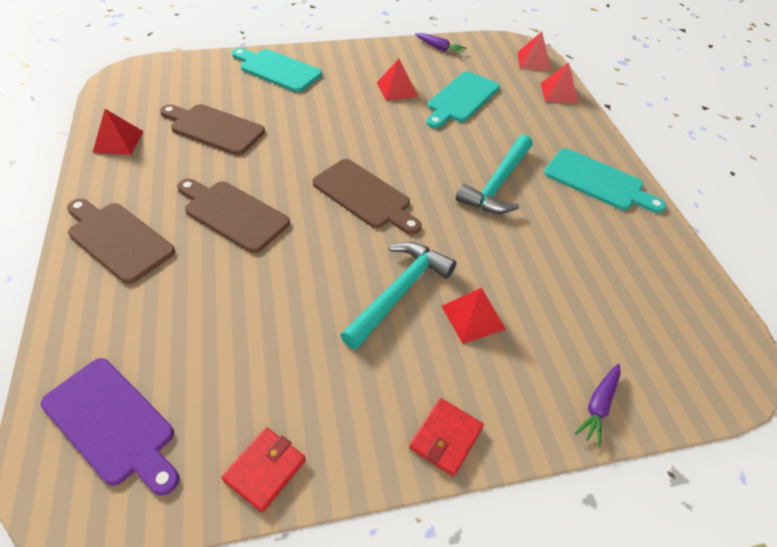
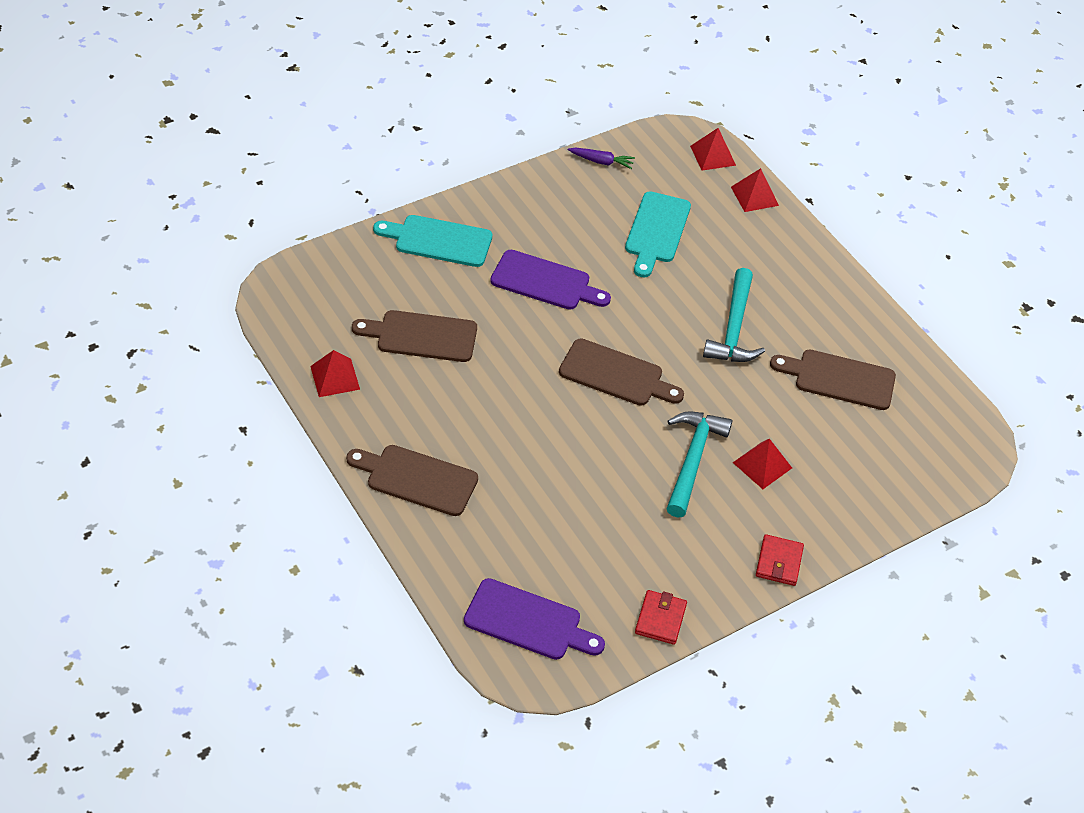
camera: 20 degrees left, 0 degrees up
(233, 214) = (504, 426): brown cutting board -> brown cutting board (839, 379)
(344, 113) = (545, 282): none -> purple cutting board
(397, 89) = (583, 235): red pyramid -> none
(597, 181) = (825, 301): turquoise cutting board -> none
(598, 406) = (882, 509): purple carrot -> none

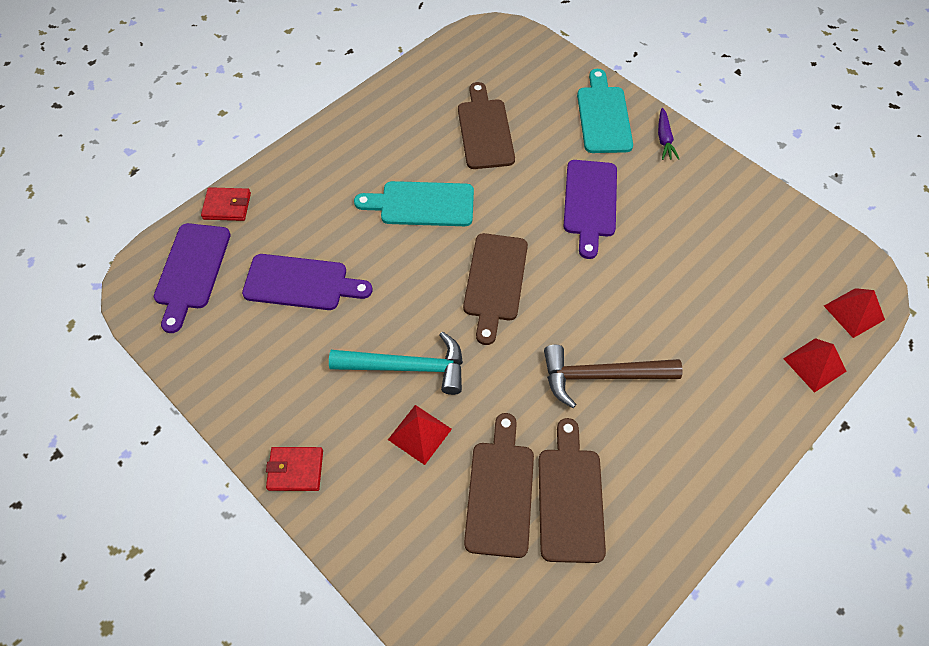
camera: 80 degrees right, 10 degrees up
(335, 377) = (418, 87): red pyramid -> none
(417, 479) = (326, 163): brown cutting board -> brown cutting board (500, 492)
(573, 527) = (301, 283): none -> purple cutting board
(601, 161) = (780, 215): purple carrot -> purple carrot (664, 139)
(656, 231) = (707, 280): turquoise cutting board -> turquoise cutting board (422, 204)
(660, 619) = (209, 373): red wallet -> red wallet (227, 206)
(734, 328) = (601, 376): turquoise hammer -> brown hammer

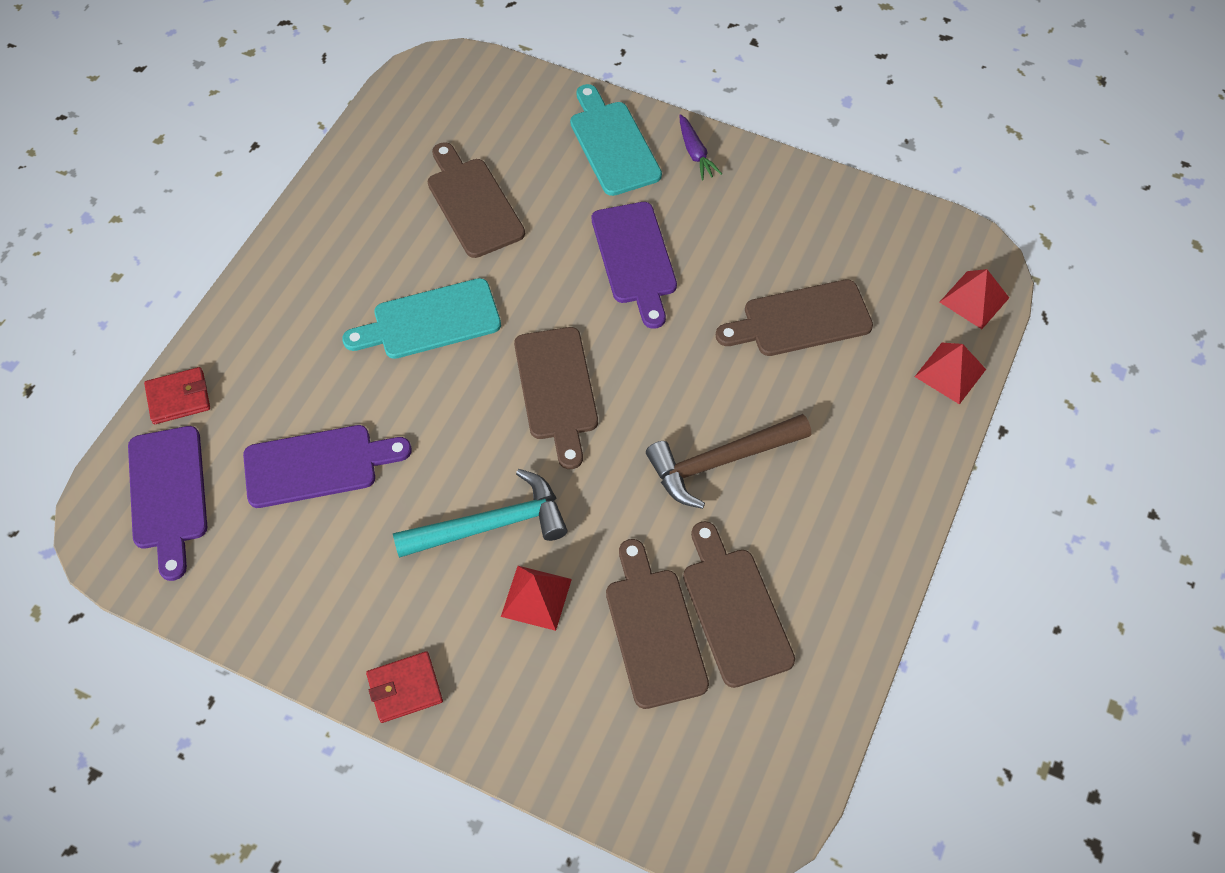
camera: 20 degrees left, 0 degrees up
(704, 286) = (801, 320): none -> brown cutting board

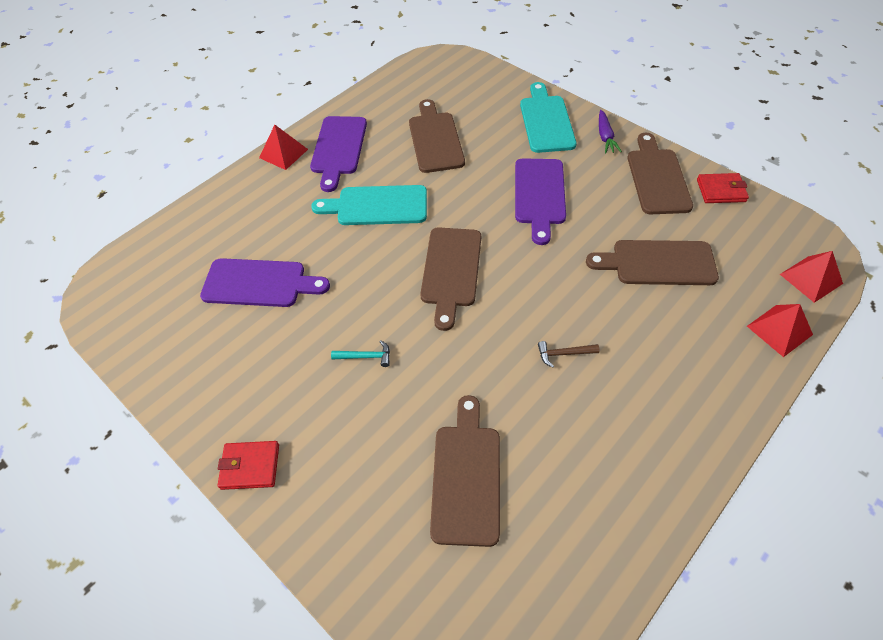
camera: 20 degrees right, 5 degrees down
(168, 494) = (151, 278): purple cutting board -> purple cutting board (338, 148)
(179, 398) = (189, 218): red wallet -> red wallet (721, 190)
(490, 525) = (365, 356): turquoise hammer -> turquoise hammer, size x0.43
(536, 597) = (380, 422): red pyramid -> red pyramid (283, 153)
(721, 462) = (564, 354): brown hammer -> brown hammer, size x0.43
(735, 610) = (541, 479): brown cutting board -> brown cutting board (657, 178)

